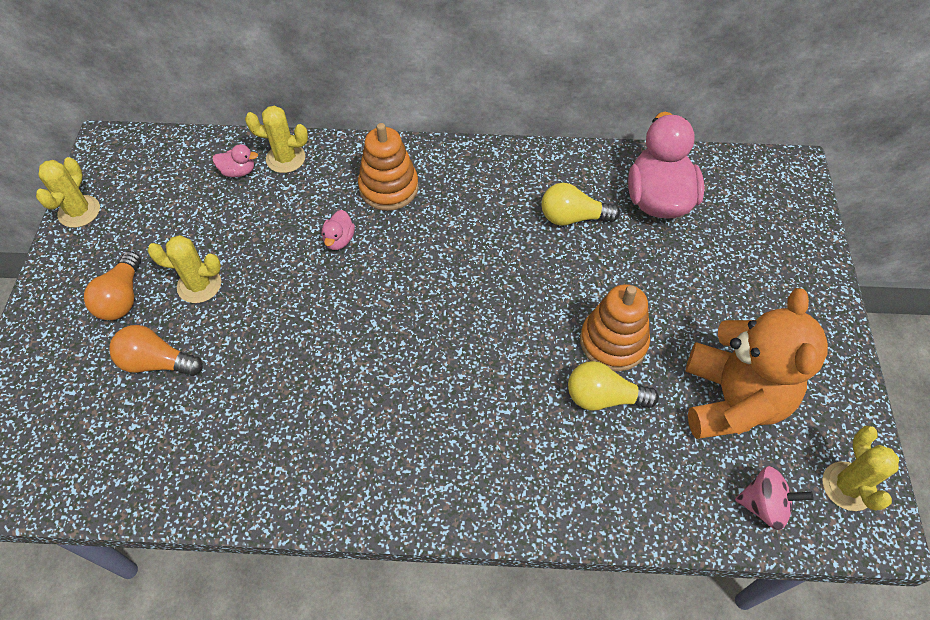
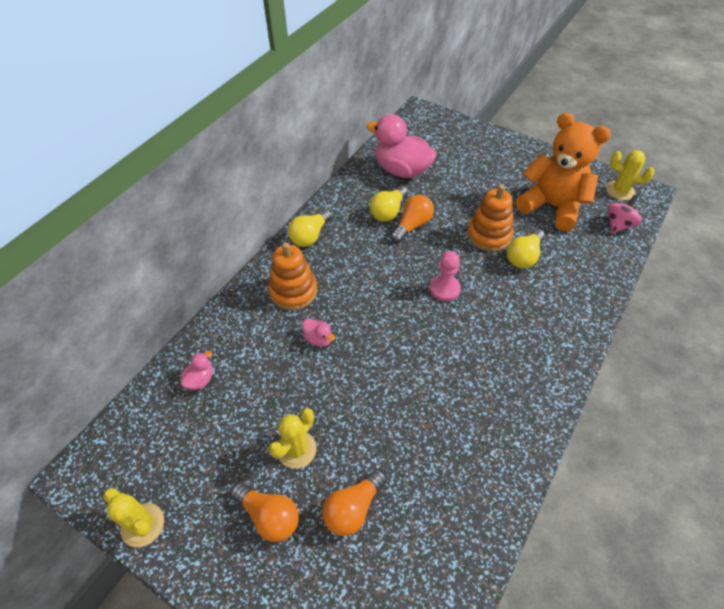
camera: 60 degrees left, 5 degrees down
(285, 158) = (214, 343): yellow cactus -> none
(478, 163) = (310, 236): none -> yellow light bulb
(486, 328) = (444, 289): none -> pink pawn
(567, 251) = (412, 225): none -> orange light bulb

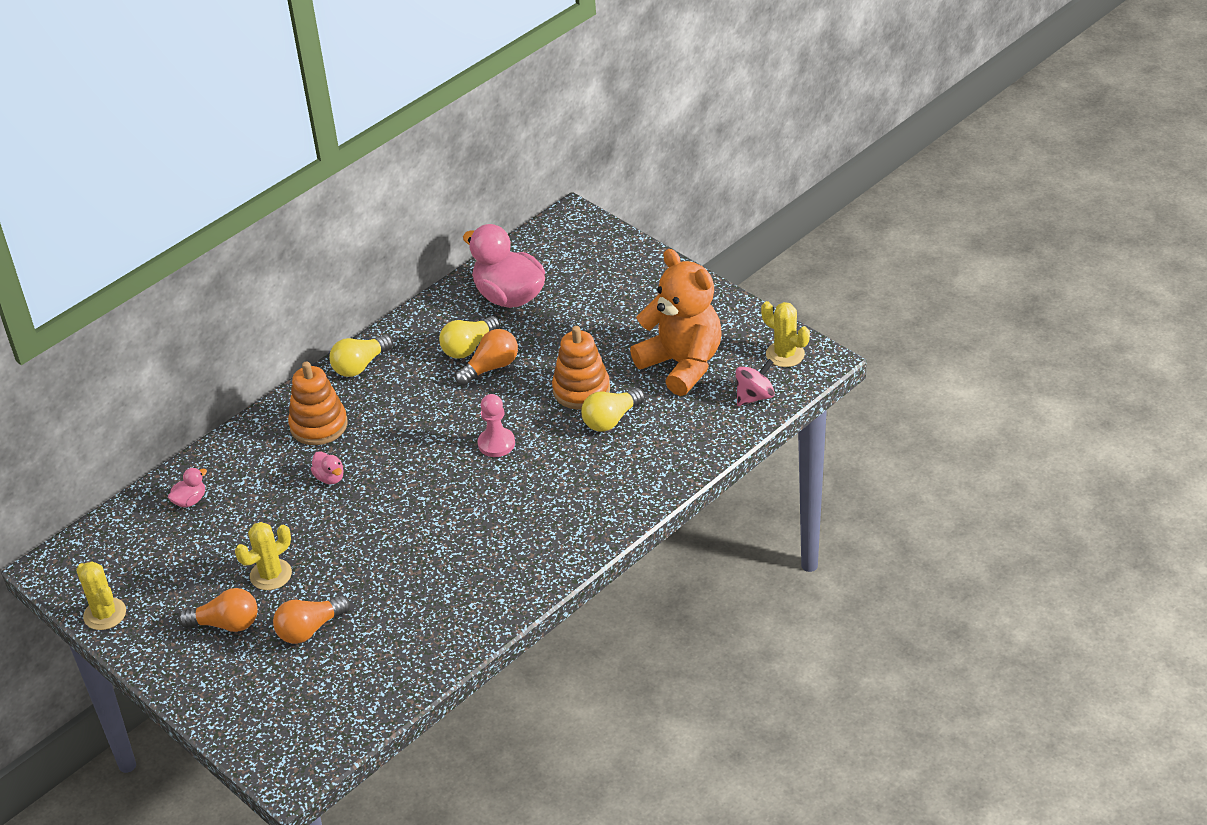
camera: 15 degrees right, 10 degrees down
(269, 516) = (226, 624): orange light bulb -> orange light bulb turned 45 degrees counterclockwise

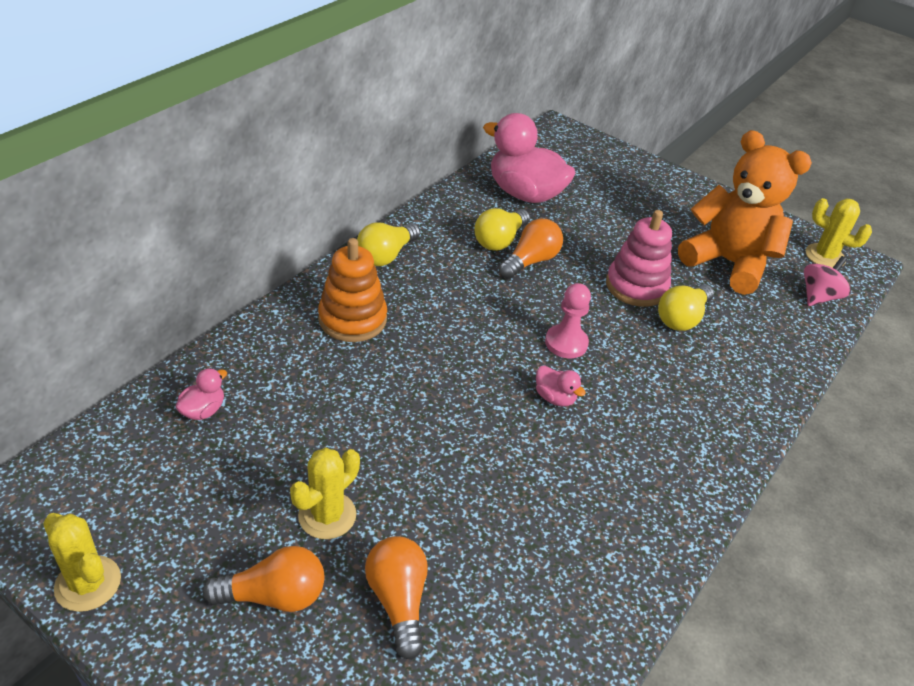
camera: 15 degrees left, 0 degrees up
(310, 629) = (398, 601): orange light bulb -> orange light bulb turned 120 degrees clockwise
(330, 478) = (379, 382): pink duck -> pink duck (555, 398)
(581, 390) = (636, 286): orange stacking toy -> pink stacking toy

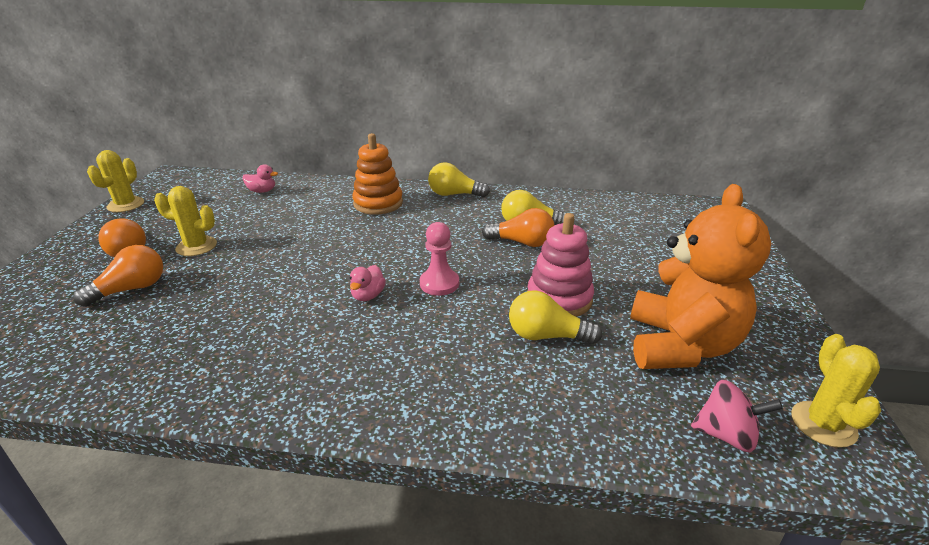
camera: 65 degrees right, 10 degrees down
(525, 194) = (604, 218): pink duck -> none

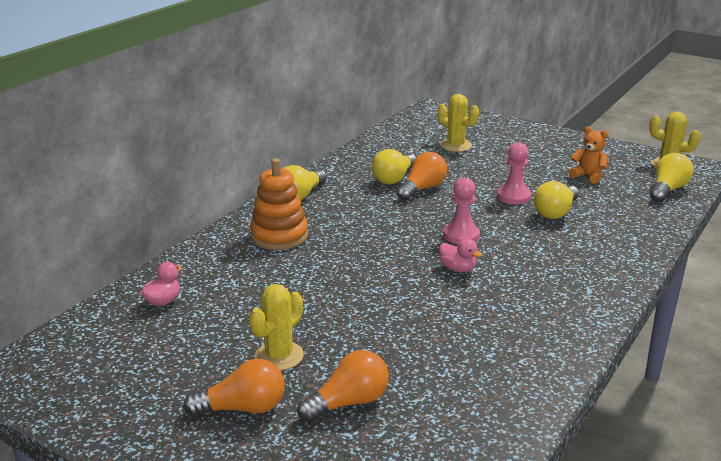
camera: 65 degrees left, 5 degrees down
(126, 205) = (84, 414): yellow cactus -> yellow cactus (456, 145)
(131, 289) = (348, 403): orange light bulb -> orange light bulb turned 75 degrees clockwise
(559, 298) = (513, 196): pink stacking toy -> pink pawn
(680, 345) = (588, 176): orange teddy bear -> orange teddy bear, size x0.44
(726, 435) = (667, 190): pink spinning top -> yellow light bulb

